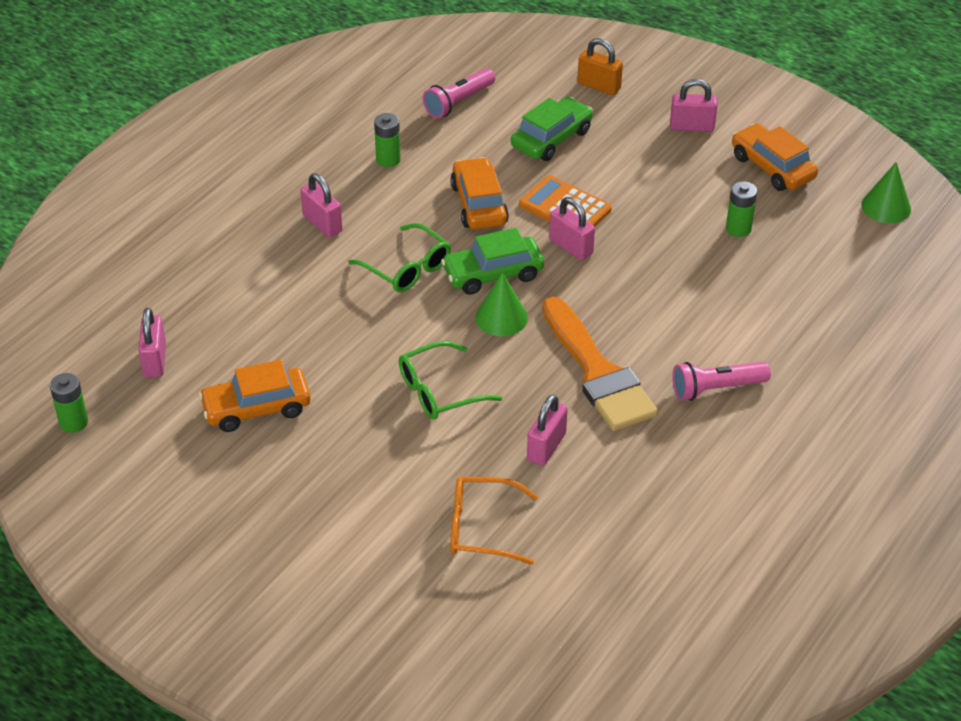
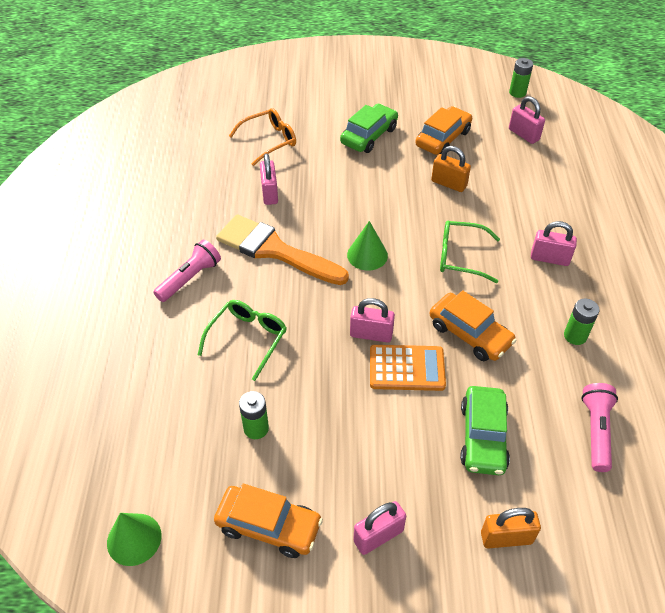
camera: 145 degrees right, 5 degrees up
(323, 347) = (449, 184): none -> orange padlock
(438, 391) = (359, 192): green glasses -> green glasses (248, 338)
(493, 274) = (403, 282): green car -> green car (369, 136)

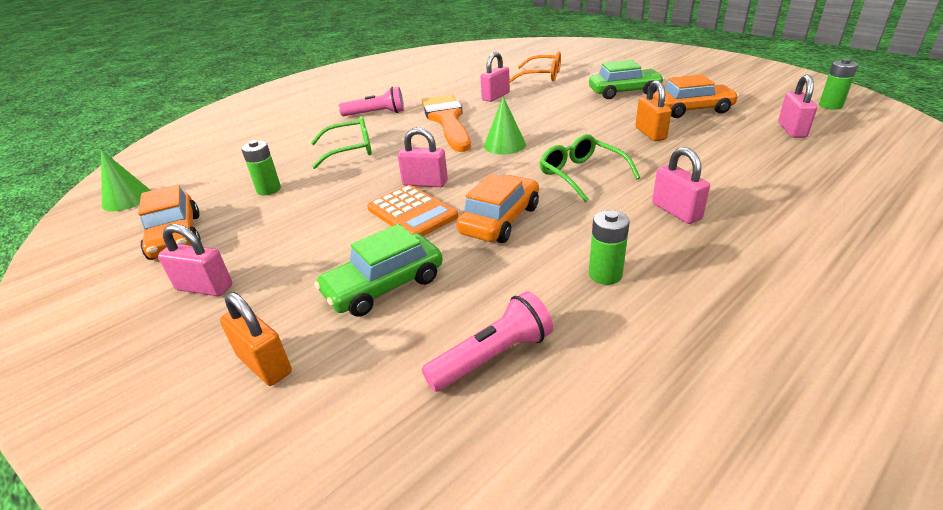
camera: 50 degrees right, 15 degrees down
(371, 334) = (425, 183): pink padlock -> pink padlock turned 45 degrees counterclockwise
(470, 334) = (500, 220): orange car -> orange car turned 150 degrees counterclockwise

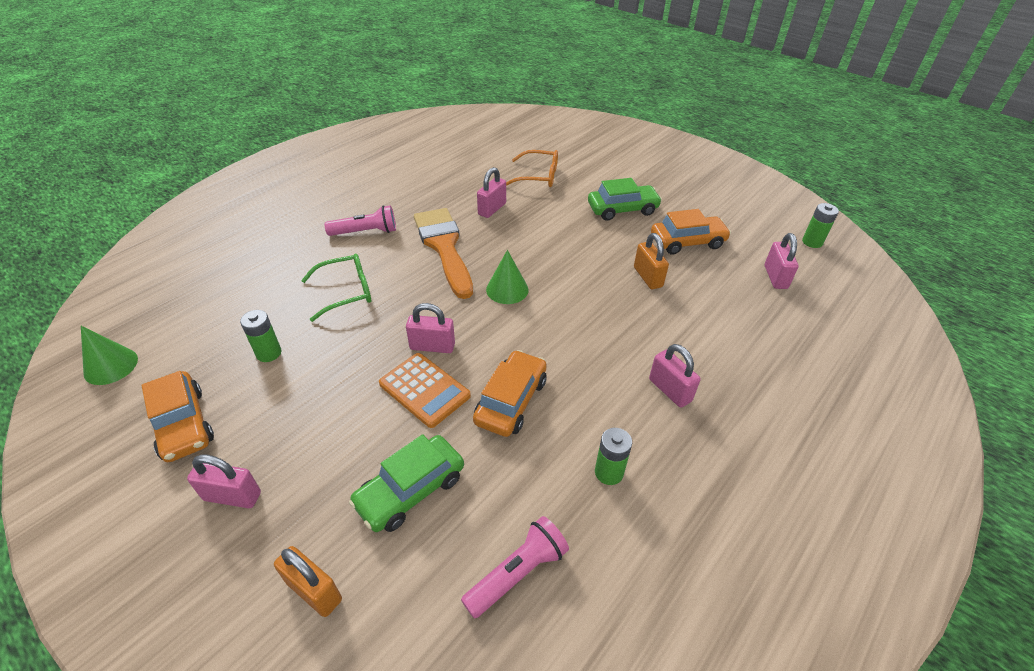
camera: 10 degrees left, 10 degrees up
(580, 174) = (583, 336): green glasses -> none

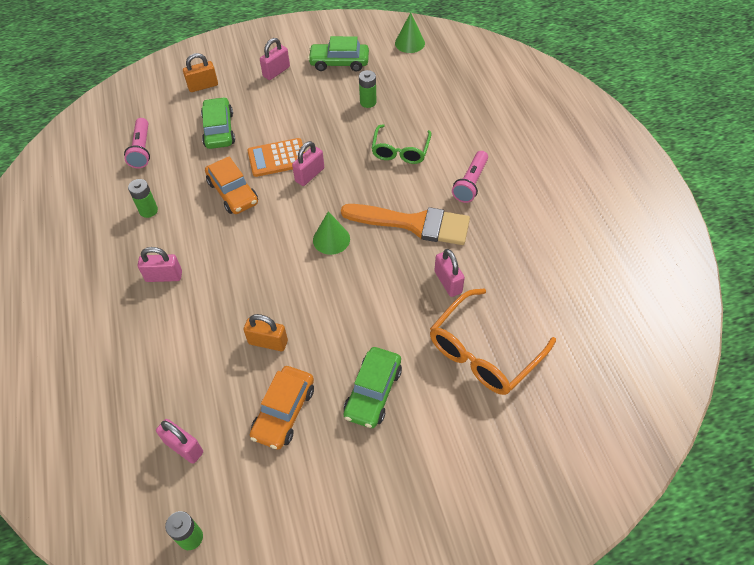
camera: 125 degrees right, 10 degrees up
(183, 424) = (339, 62): orange car -> green car
(539, 176) = (483, 353): orange glasses -> orange glasses, size x1.52

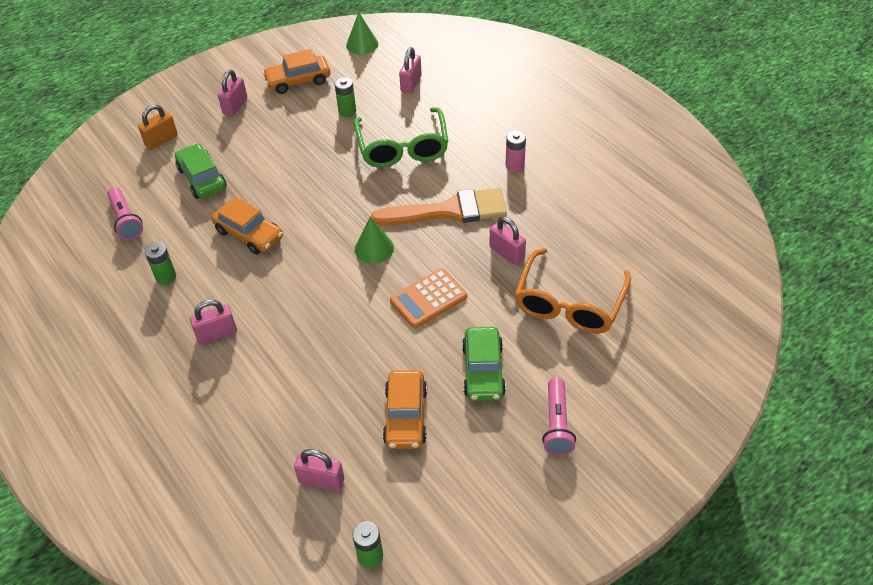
camera: 20 degrees left, 5 degrees down
(268, 342) = (358, 360): orange padlock -> none
(277, 158) = (279, 189): orange calculator -> orange calculator (428, 299)
(309, 175) = (321, 195): pink padlock -> pink padlock (411, 84)
(339, 62) = (298, 81): green car -> orange car
(400, 151) = (403, 148): green glasses -> green glasses, size x1.52
(470, 183) = (486, 159): pink flashlight -> pink flashlight (556, 424)
(494, 197) = (515, 165): none -> pink battery

